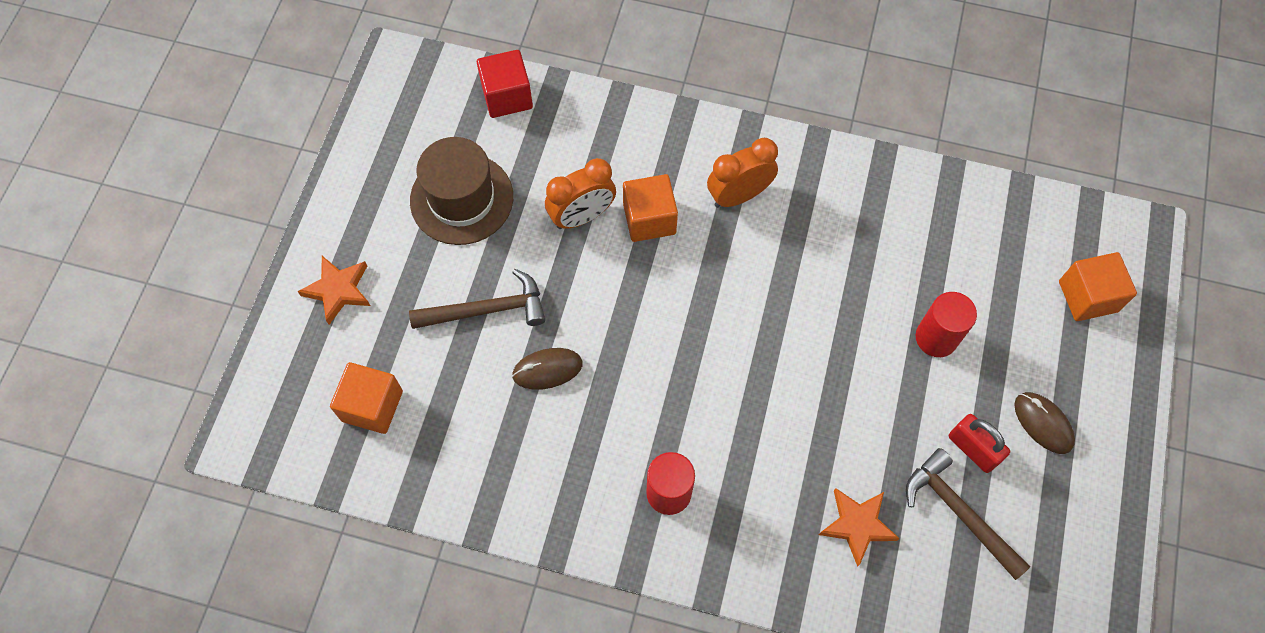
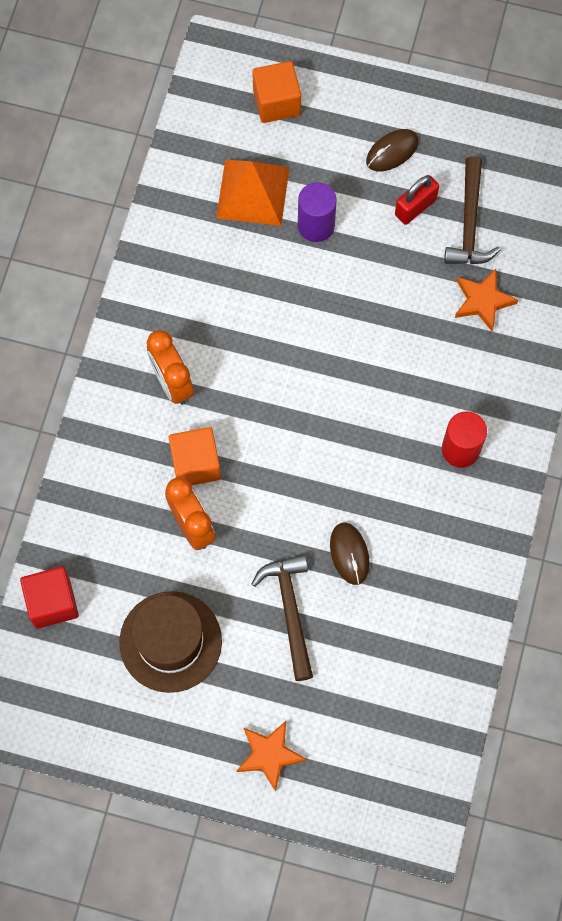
camera: 90 degrees left, 5 degrees up
(372, 406) = (387, 711): orange cube -> none
(936, 338) = (316, 225): red cylinder -> purple cylinder
(959, 512) = (469, 223): brown hammer -> brown hammer turned 45 degrees counterclockwise
(969, 272) = (253, 192): none -> orange pyramid

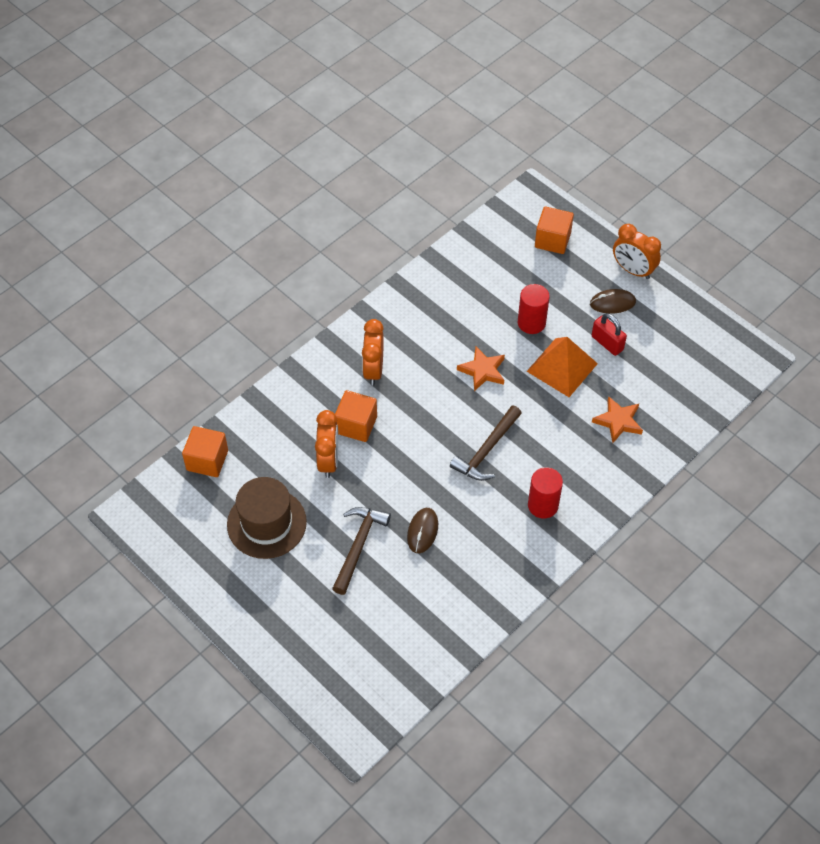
camera: 30 degrees right, 15 degrees down
(52, 602) = (207, 460): red cube -> orange cube
(253, 192) = (502, 284): orange pyramid -> orange pyramid (562, 367)
(269, 754) = (284, 628): orange star -> orange star (482, 371)
(316, 225) = (531, 323): purple cylinder -> red cylinder
(390, 96) = (633, 270): none -> orange clock
(415, 207) = (607, 343): red padlock -> red padlock turned 60 degrees clockwise
(469, 223) = (639, 370): brown hammer -> brown hammer (486, 450)

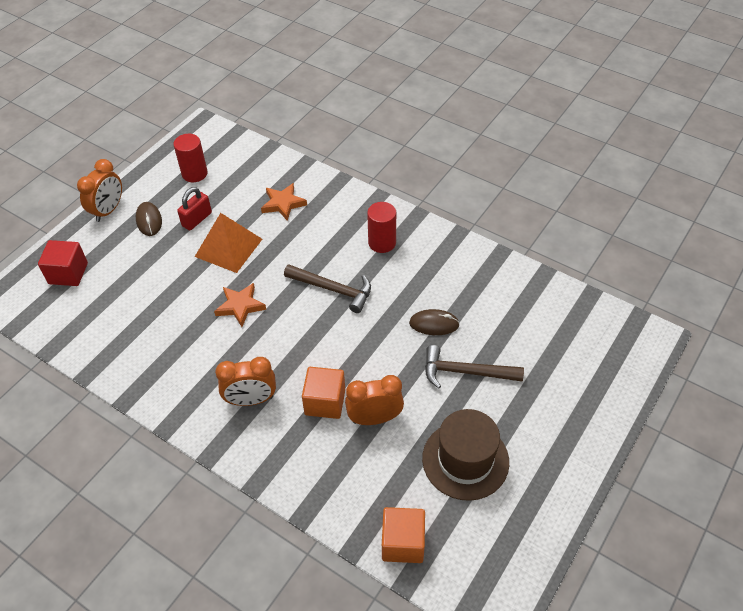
camera: 100 degrees left, 5 degrees down
(531, 323) = (177, 276): red cylinder -> red cylinder (194, 173)
(552, 240) = (68, 273): orange cube -> red cube

